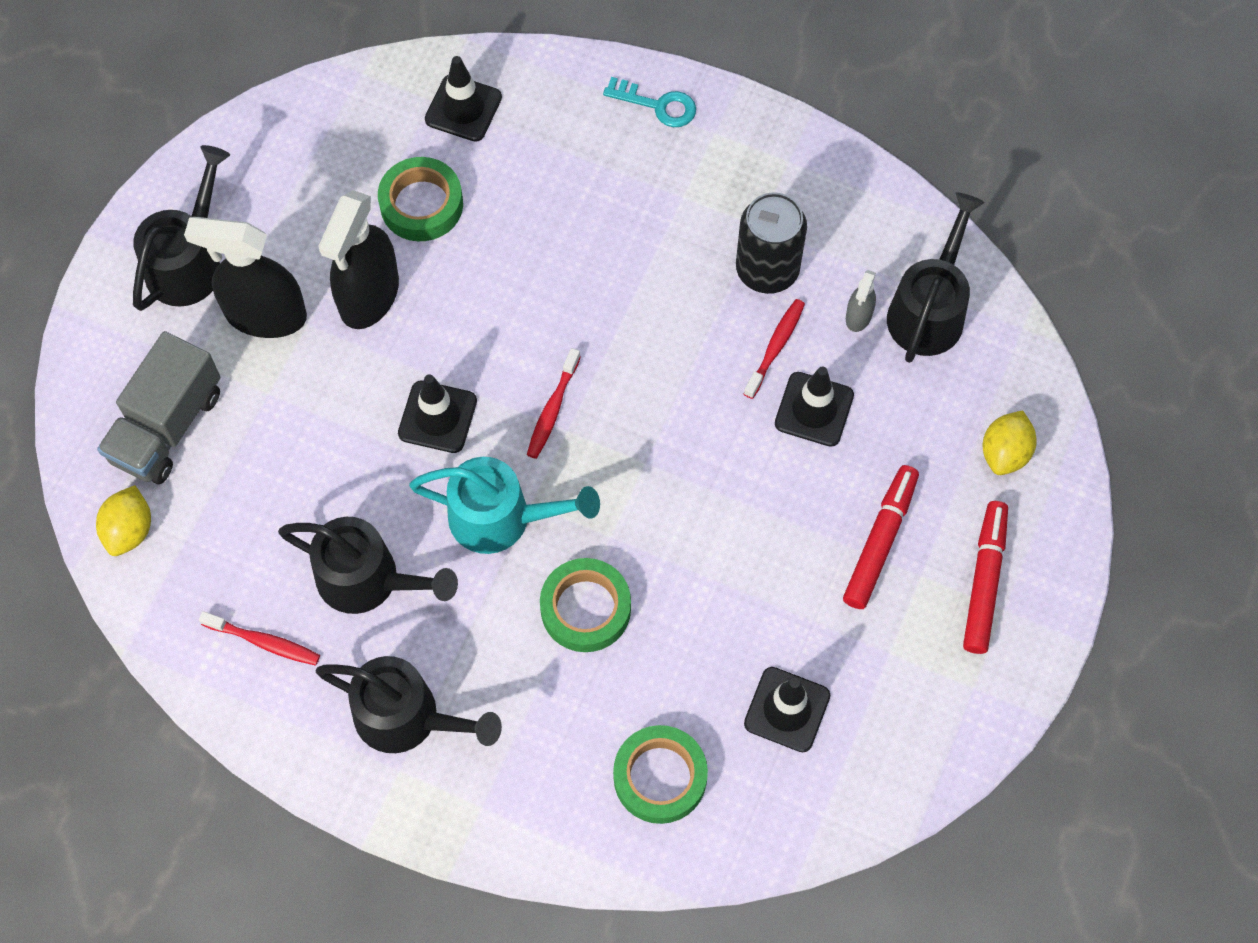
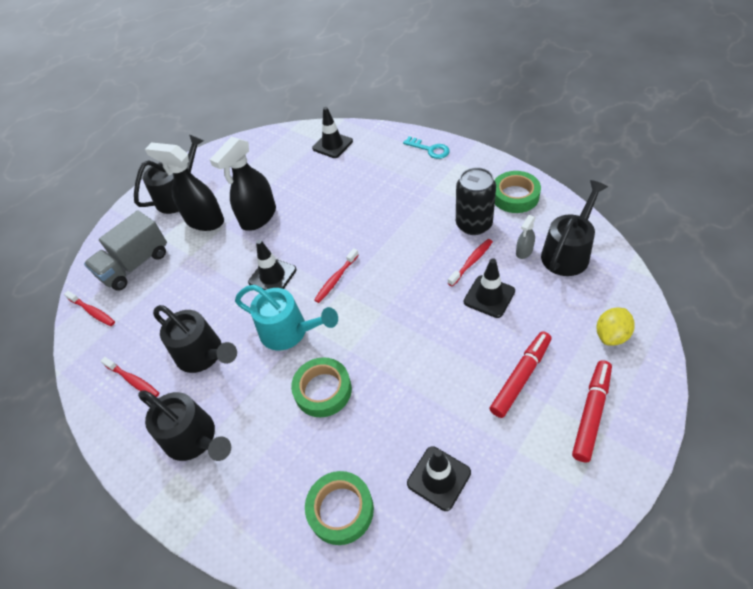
camera: 20 degrees right, 15 degrees down
(130, 530) = (93, 312): yellow lemon -> red toothbrush
(421, 204) = (299, 181): green tape -> green tape (515, 196)

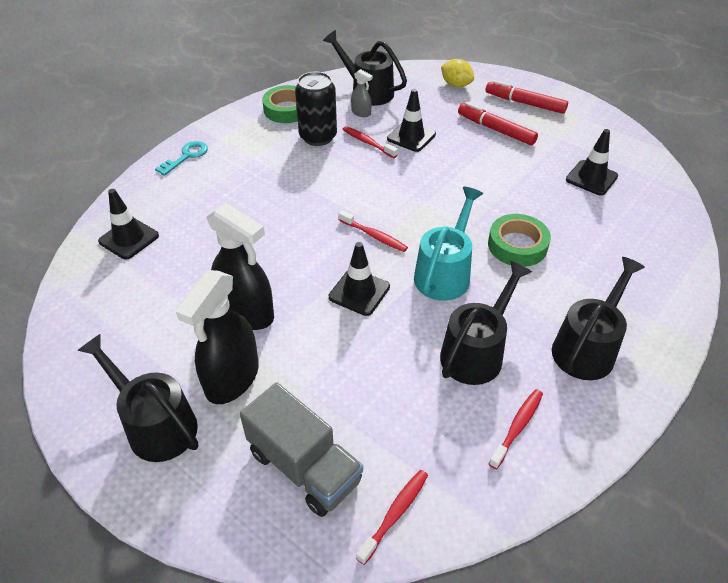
camera: 95 degrees left, 5 degrees down
(340, 510) = (632, 233): green tape -> none

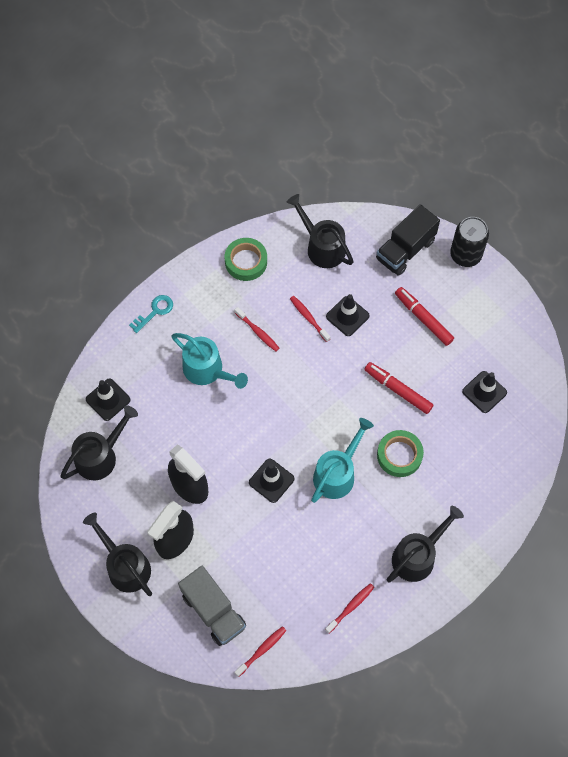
camera: 10 degrees right, 20 degrees up
(256, 198) = (208, 370): none -> turquoise watering can
(318, 137) = (267, 303): black can -> black can (465, 255)
(361, 113) = (310, 277): grey spray bottle -> none
(374, 236) = (293, 427): red toothbrush -> red toothbrush (258, 332)
(456, 85) = (405, 250): yellow lemon -> black truck
(476, 351) = (341, 546): black watering can -> black watering can (100, 455)
(525, 103) = (460, 286): red marker -> red marker (398, 390)

